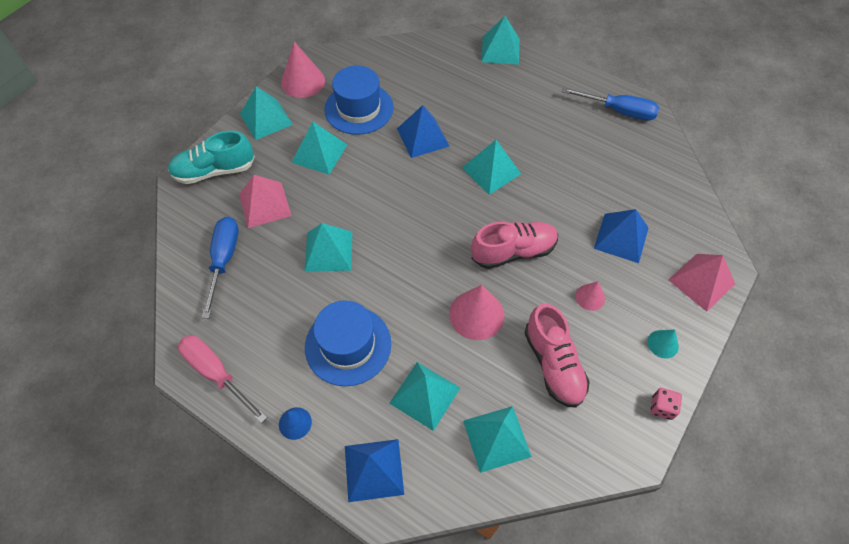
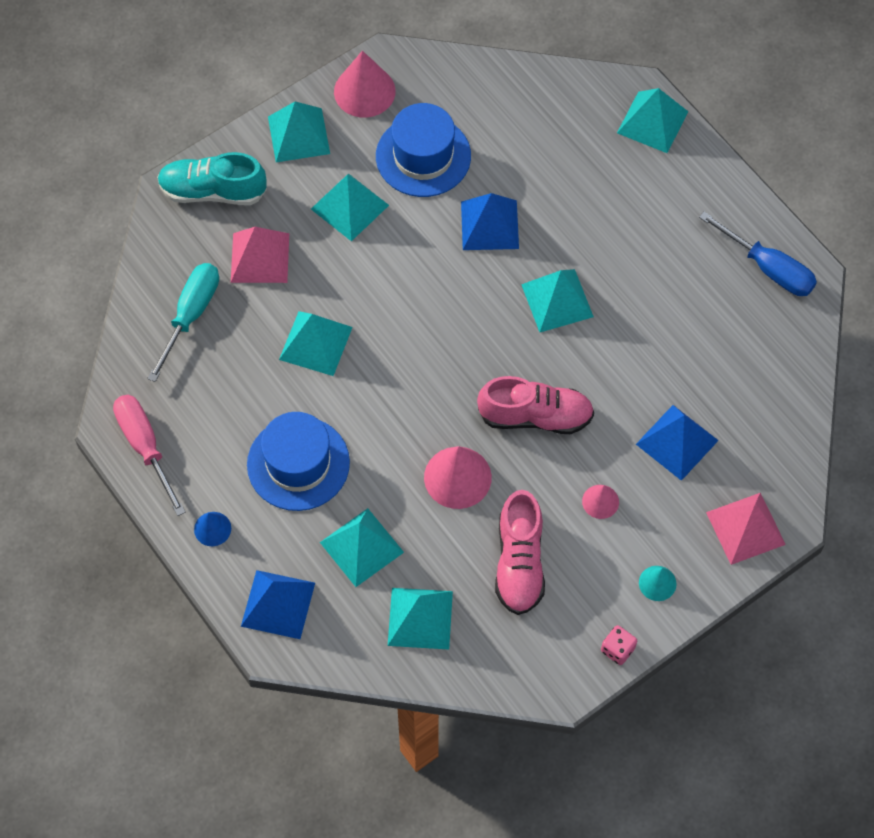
camera: 20 degrees right, 5 degrees up
(224, 260) = (191, 315): blue screwdriver -> turquoise screwdriver

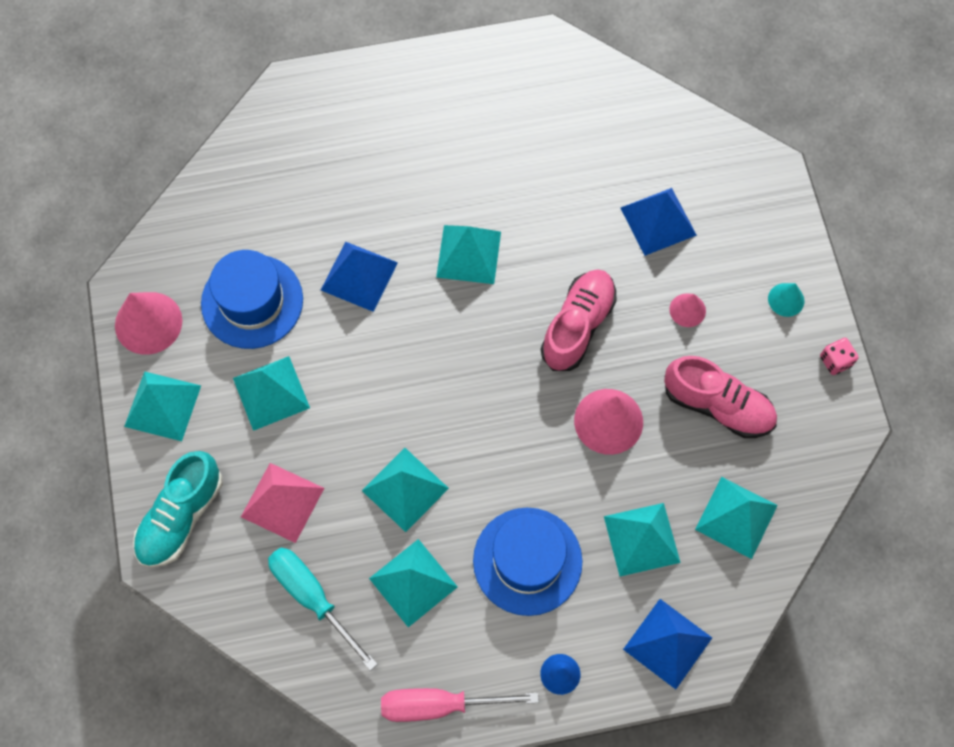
camera: 65 degrees left, 5 degrees up
(652, 122) = (326, 91): turquoise pyramid -> turquoise pyramid (413, 582)
(745, 528) = (764, 206): pink pyramid -> none
(768, 268) = (524, 70): blue screwdriver -> none

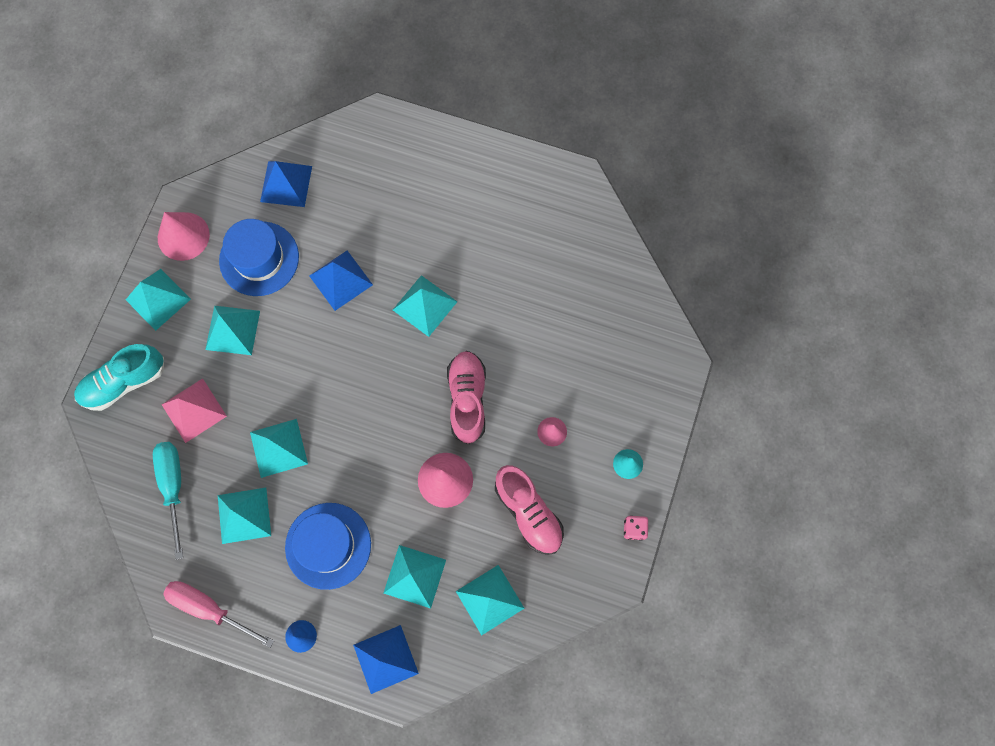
camera: 30 degrees right, 5 degrees up
(577, 326) = (467, 399): pink shoe -> pink shoe turned 60 degrees counterclockwise
(658, 221) = (573, 355): blue pyramid -> blue pyramid (286, 184)

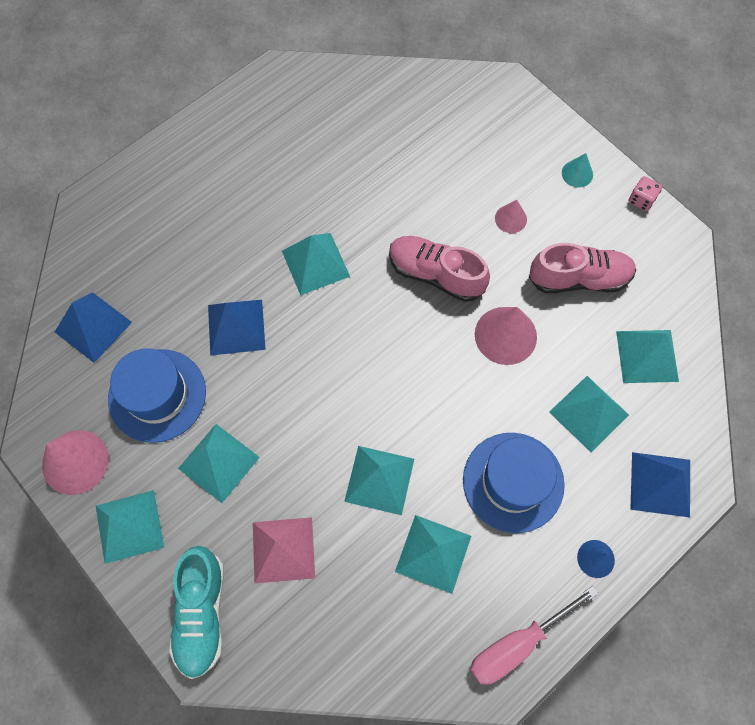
camera: 60 degrees left, 5 degrees down
(173, 486) = (357, 616): turquoise screwdriver -> none

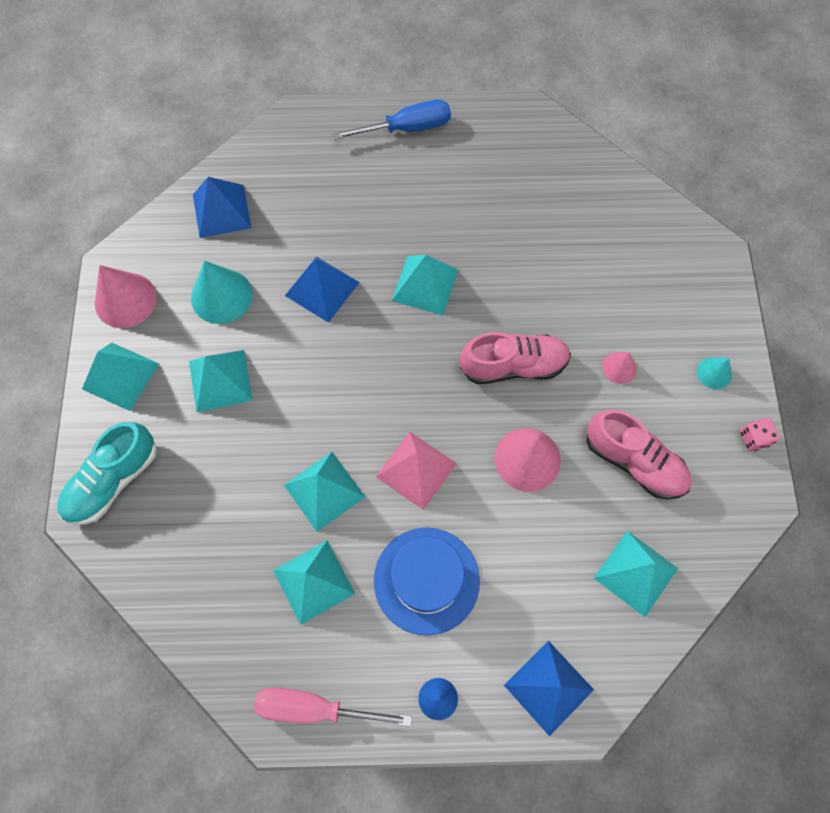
camera: 40 degrees right, 0 degrees up
(157, 395) = (221, 296): blue hat -> turquoise cone
(190, 150) = (407, 128): none -> blue screwdriver
(283, 550) = (208, 483): pink pyramid -> pink pyramid (416, 470)
(435, 274) = (513, 366): pink shoe -> pink shoe turned 105 degrees clockwise
(589, 413) = (540, 578): turquoise pyramid -> none

